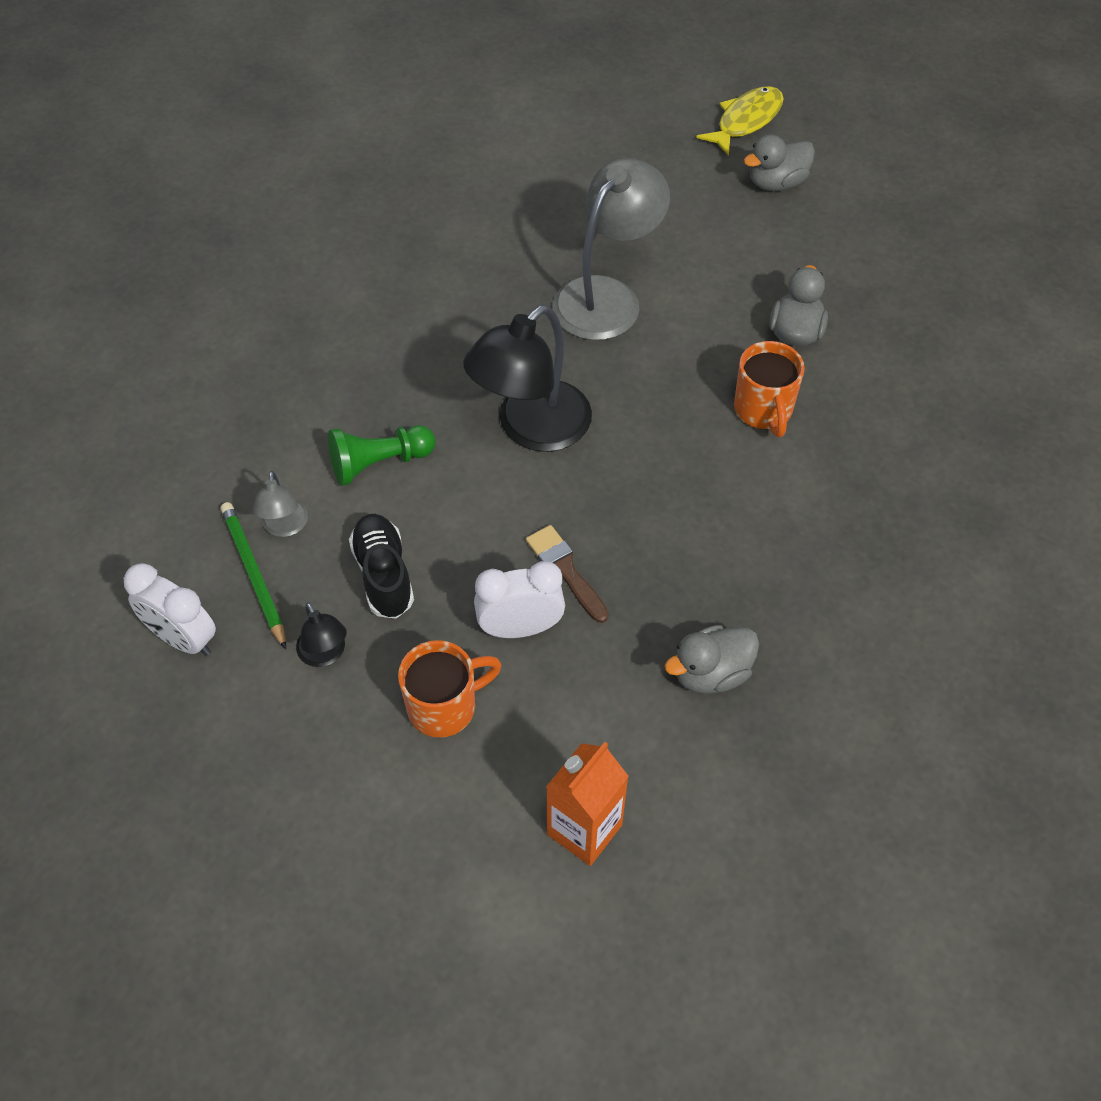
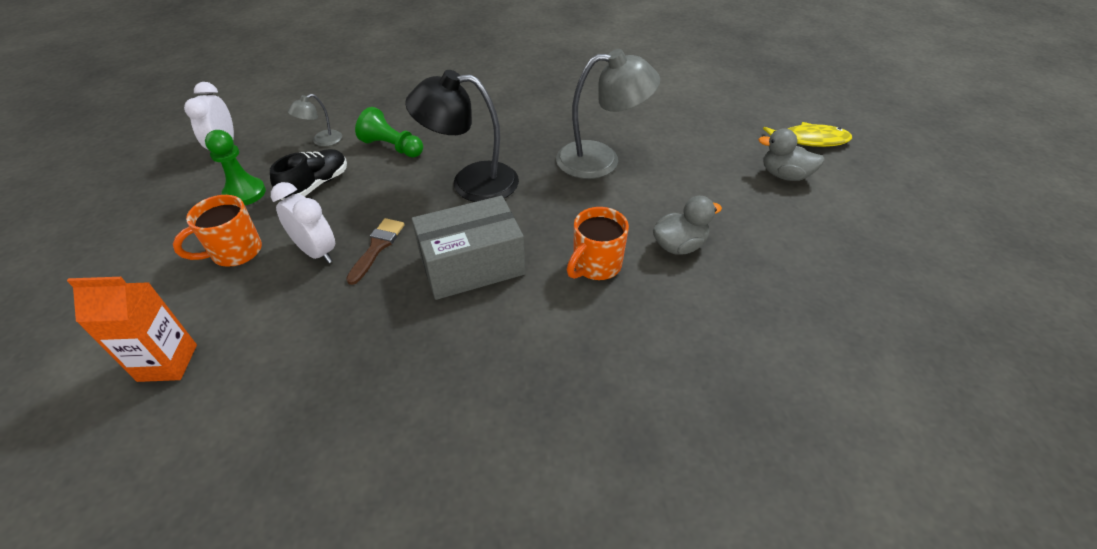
camera: 50 degrees right, 10 degrees down
(254, 575) = (282, 147): green pencil -> none
(325, 654) = (245, 193): black lamp -> green pawn
(444, 706) = (235, 252): orange mug -> orange mug turned 120 degrees clockwise
(672, 505) = (472, 265): none -> grey box
(711, 673) = (344, 358): grey duck -> none

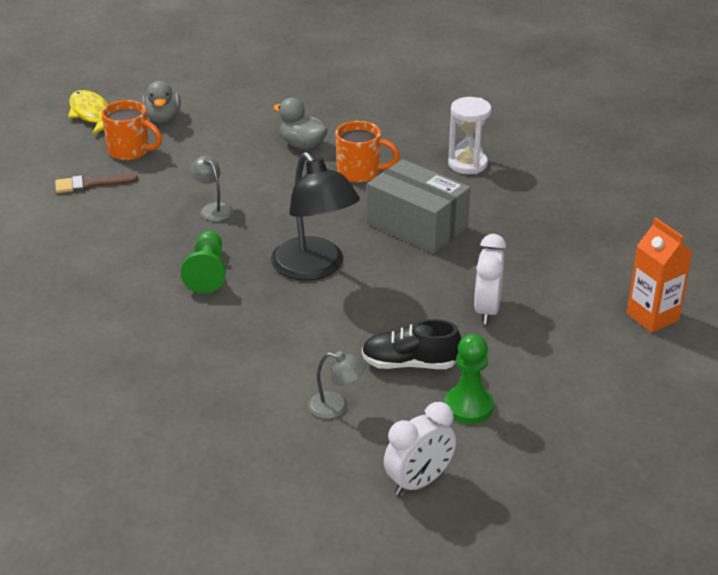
camera: 120 degrees left, 10 degrees down
(235, 252) = (537, 357): orange mug -> orange mug (130, 151)
(377, 247) = (447, 281): brown brush -> brown brush (90, 184)
(392, 147) = (302, 346): green pawn -> green pawn (207, 272)
(550, 364) = (467, 164): none -> white hourglass
(601, 160) = (213, 209): grey lamp -> grey lamp, size x0.47

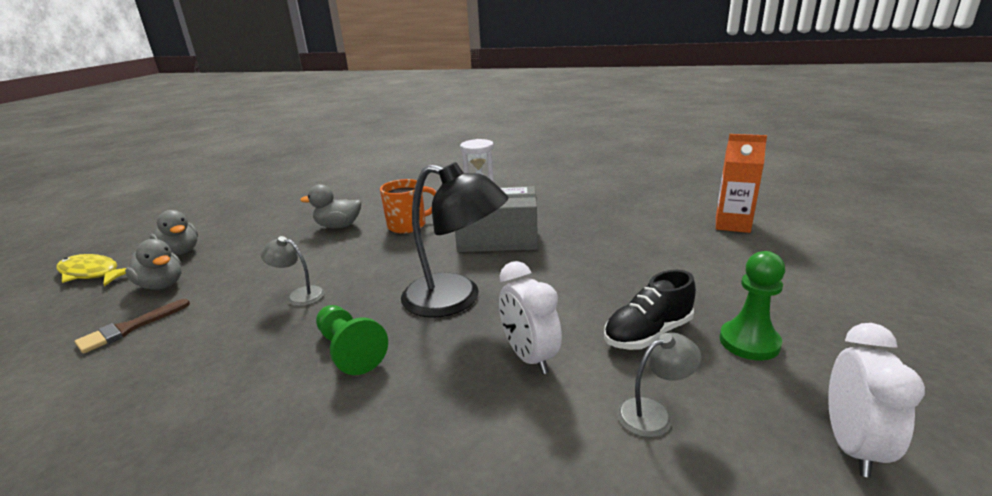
camera: 35 degrees left, 10 degrees down
(130, 151) = (162, 285): orange mug -> grey duck
(487, 310) = (633, 266): white clock -> white clock (529, 357)

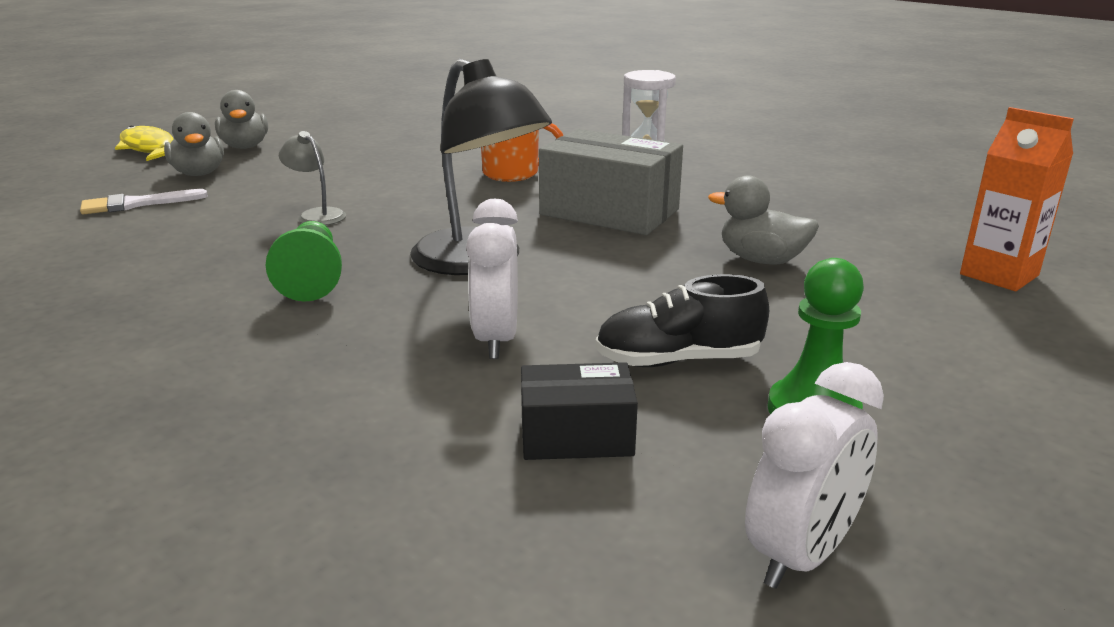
camera: 25 degrees right, 0 degrees up
(129, 328) = (136, 204): brown brush -> white brush
(338, 226) = (431, 157): grey duck -> grey duck (761, 260)
(654, 413) = (576, 436): grey lamp -> black box

